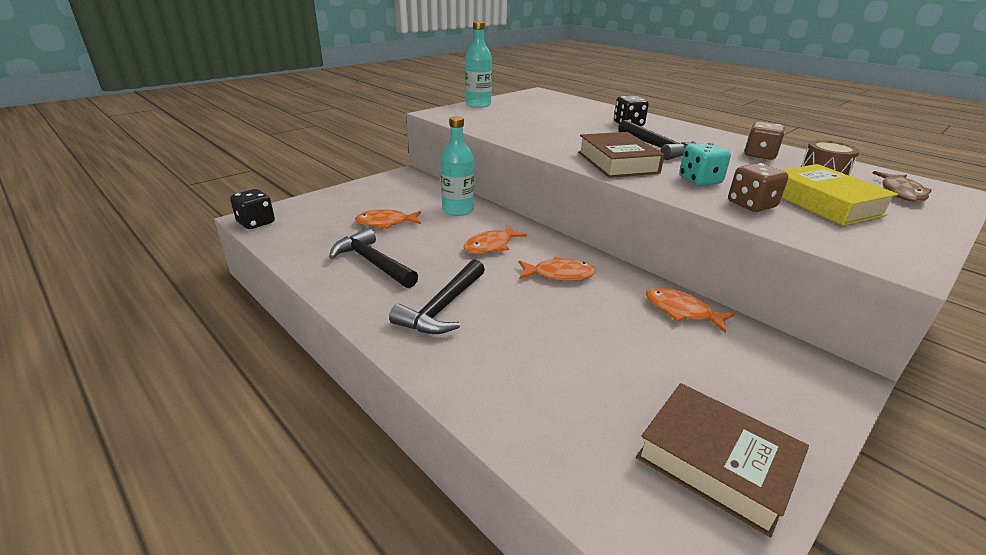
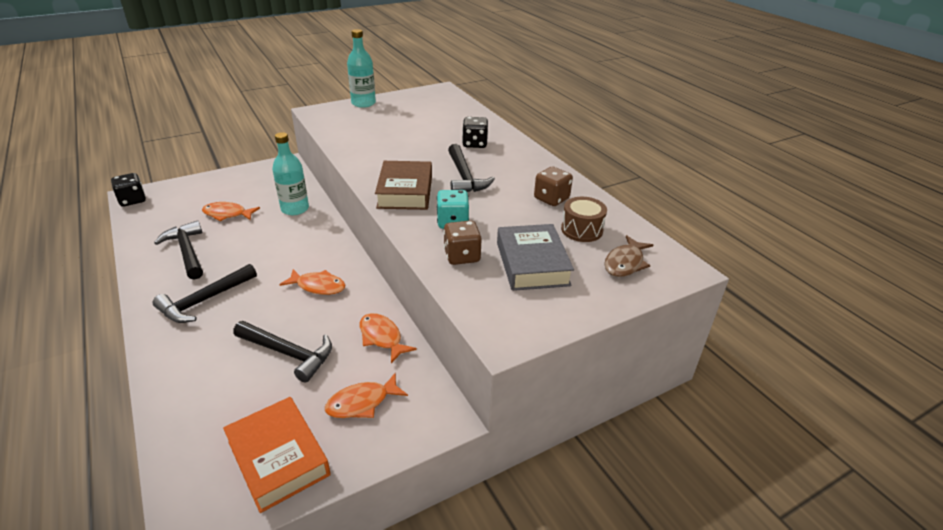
camera: 15 degrees right, 5 degrees up
(491, 246) = (289, 249): orange fish -> orange fish (362, 402)
(599, 344) = (288, 353): none -> black hammer
(716, 462) = (278, 458): brown book -> orange book
(824, 203) = (532, 264): yellow book -> grey book

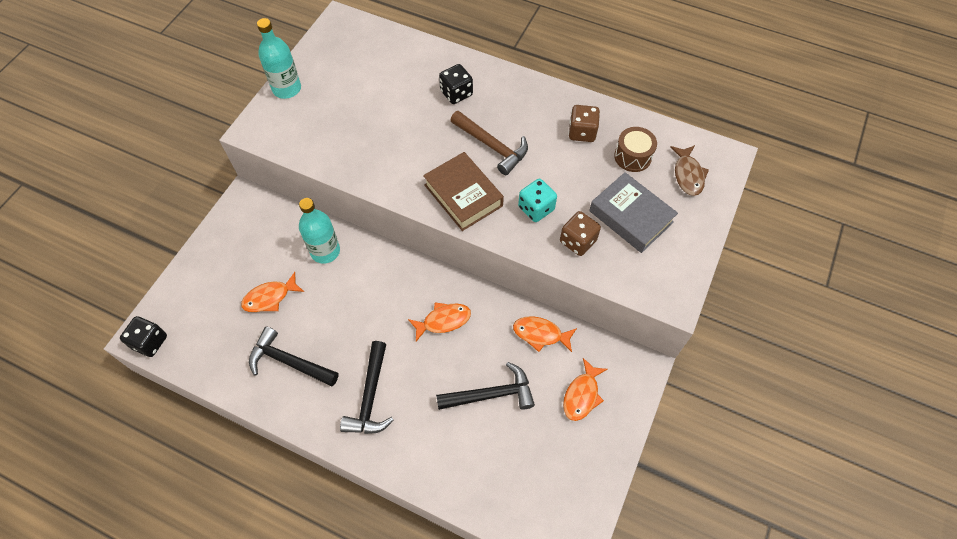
camera: 35 degrees left, 25 degrees up
(278, 458) = (574, 471): orange book -> none
(464, 177) = (492, 146): black hammer -> brown hammer

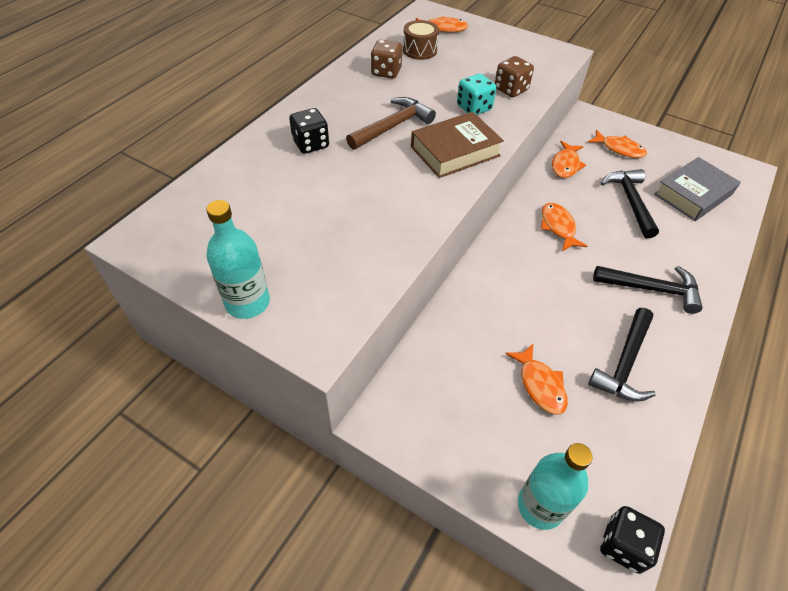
camera: 85 degrees left, 10 degrees down
(325, 251) = (472, 324): turquoise bottle -> turquoise bottle (540, 506)
(630, 216) = (485, 60): grey book -> grey book (693, 194)
(688, 175) = (443, 29): brown fish -> orange fish

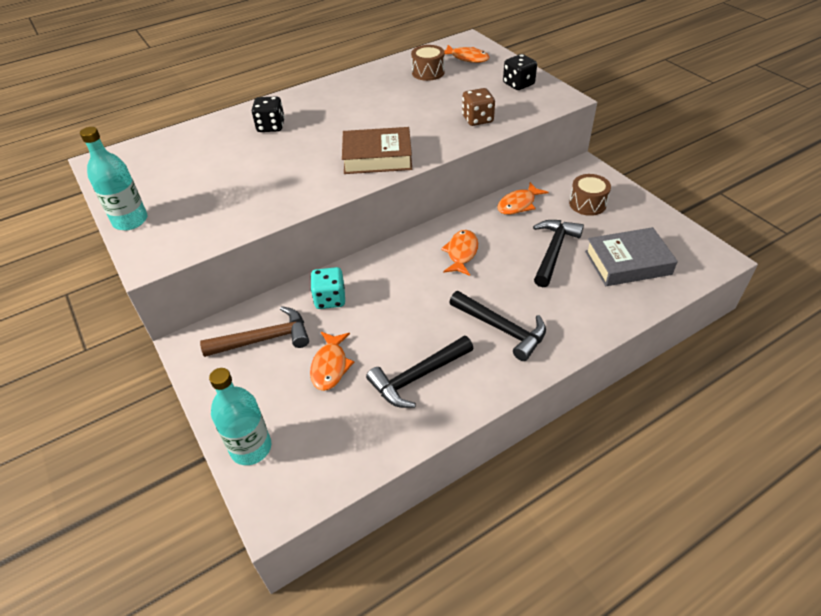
camera: 30 degrees right, 5 degrees down
(386, 72) = (382, 84): brown dice -> none
(392, 126) = (345, 127): brown hammer -> brown hammer (264, 339)
(474, 108) = (428, 127): turquoise dice -> turquoise dice (330, 299)
(619, 149) = (587, 204): orange fish -> brown drum
(623, 545) = (288, 502): black dice -> black dice (518, 84)

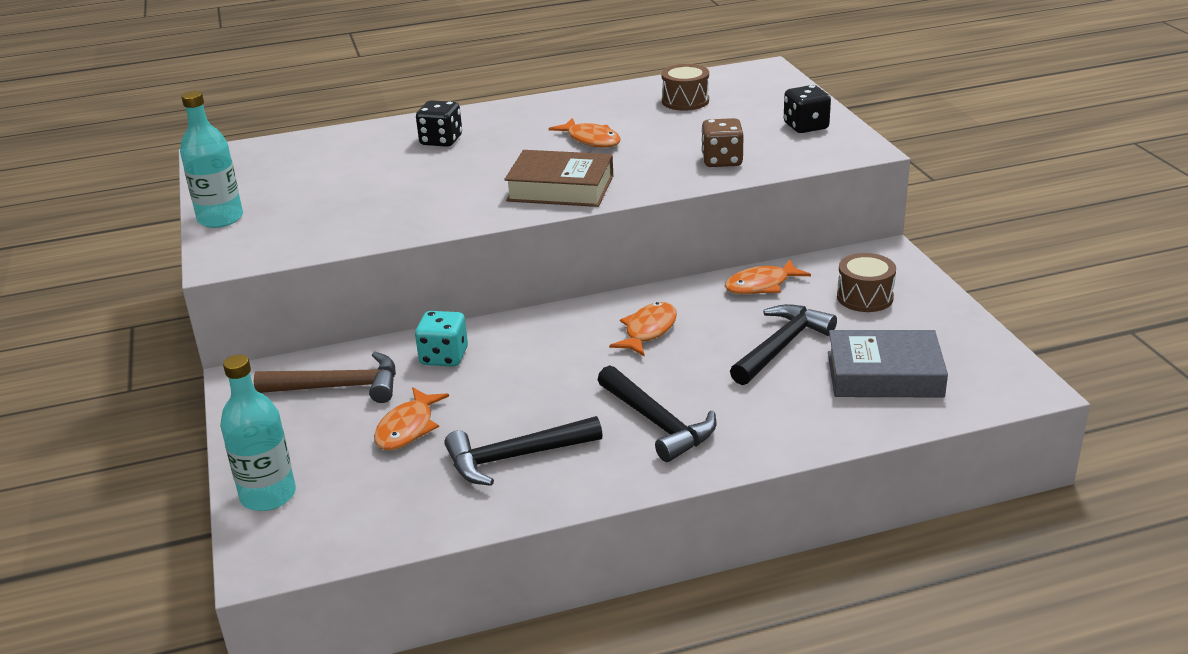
camera: 15 degrees right, 15 degrees down
(467, 58) = (751, 89): orange fish -> orange fish (591, 140)

